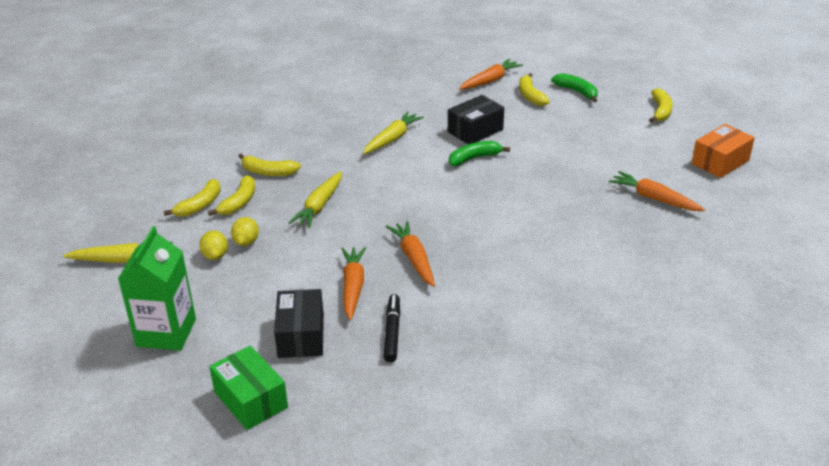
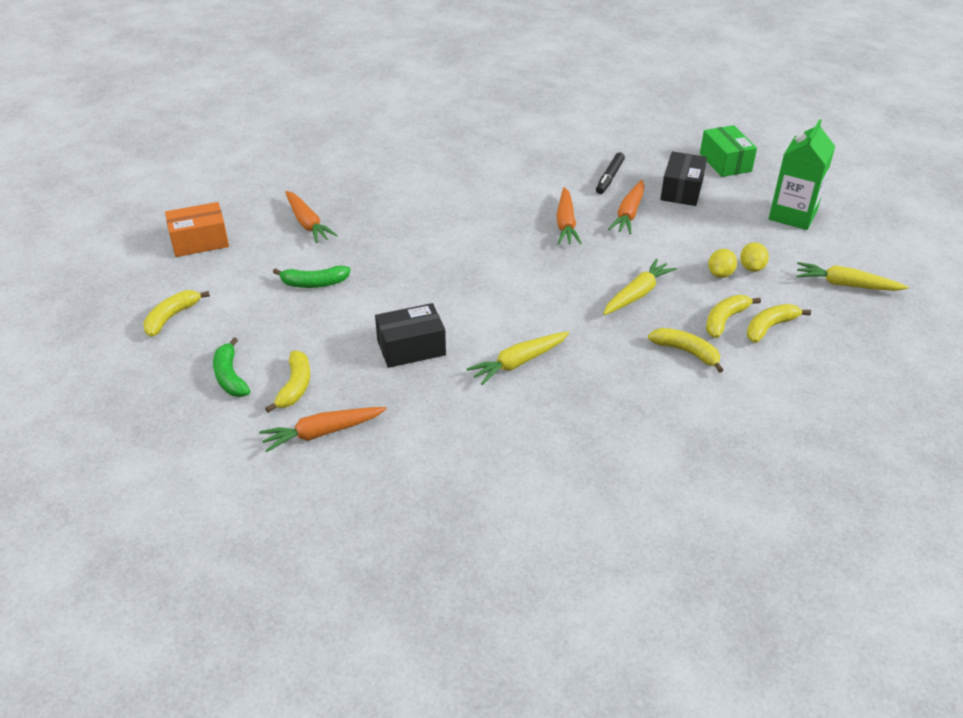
camera: 160 degrees left, 5 degrees up
(474, 158) = (441, 310): green banana -> green banana (314, 283)

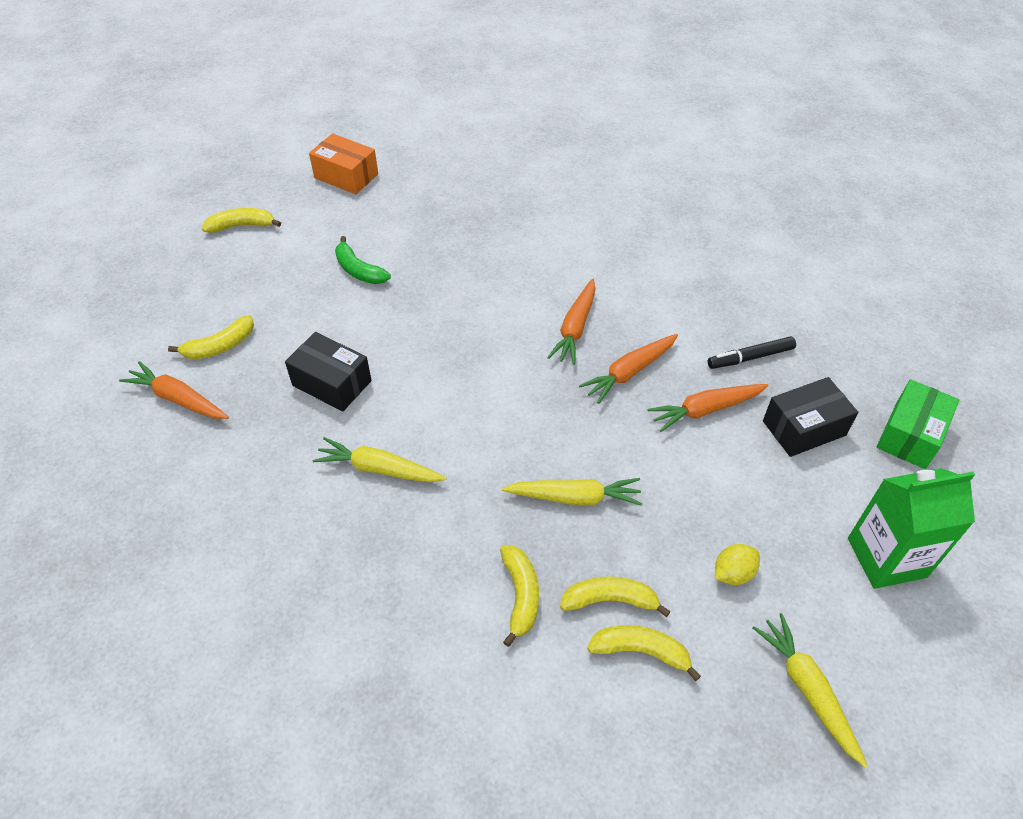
camera: 50 degrees right, 10 degrees up
(230, 376) = (201, 303): green banana -> none
(307, 223) = (434, 213): orange carrot -> orange carrot (575, 328)
(720, 274) = (688, 550): yellow lemon -> none

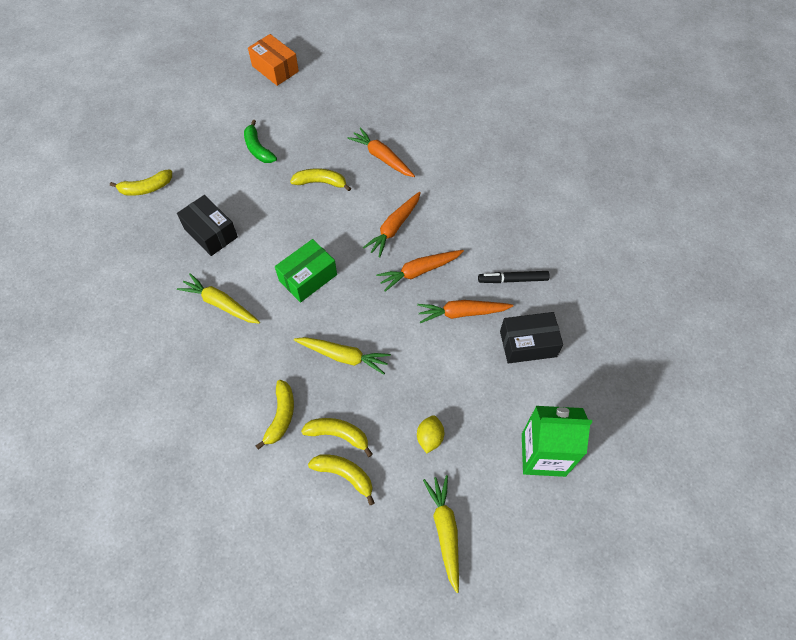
camera: 15 degrees right, 10 degrees up
(178, 399) = (108, 222): orange carrot -> orange carrot (382, 158)
(242, 226) = (189, 96): yellow banana -> yellow banana (321, 182)
(733, 573) = (429, 438): yellow lemon -> yellow lemon turned 60 degrees counterclockwise
(910, 435) = (605, 368): green box -> green box (308, 277)

